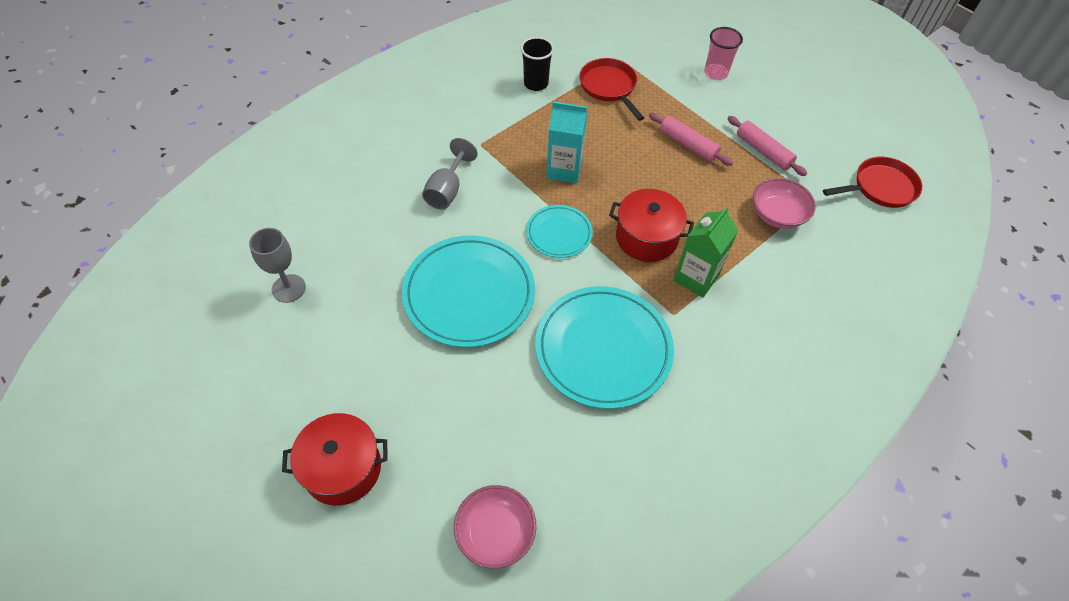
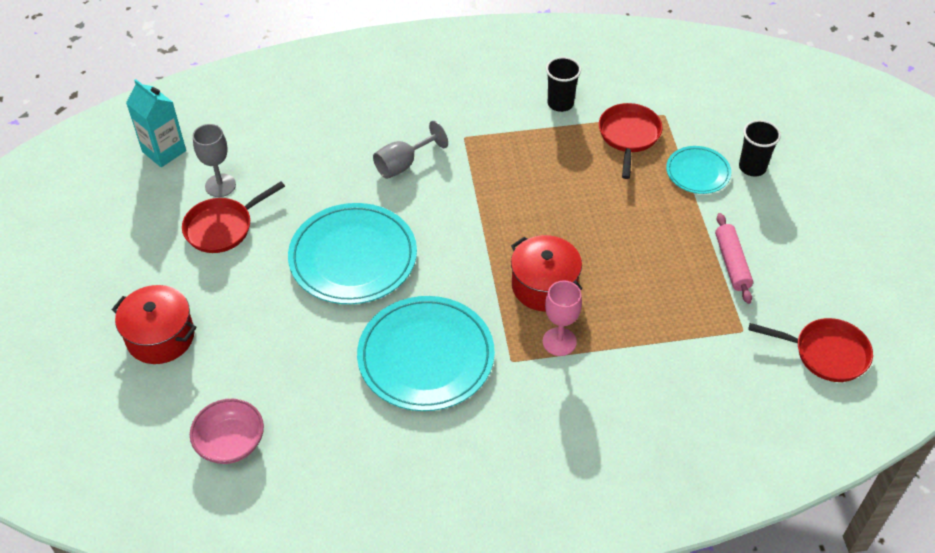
camera: 35 degrees right, 5 degrees down
(322, 327) = (223, 227): none -> red pan
(559, 233) = (469, 245): turquoise plate -> turquoise plate (698, 172)
(564, 169) = (520, 192): turquoise carton -> turquoise carton (164, 151)
(688, 145) = (659, 223): pink rolling pin -> none
(696, 278) = (559, 341): green carton -> pink goblet
(715, 73) = (752, 167): pink cup -> black cup
(777, 215) = (690, 326): pink bowl -> none

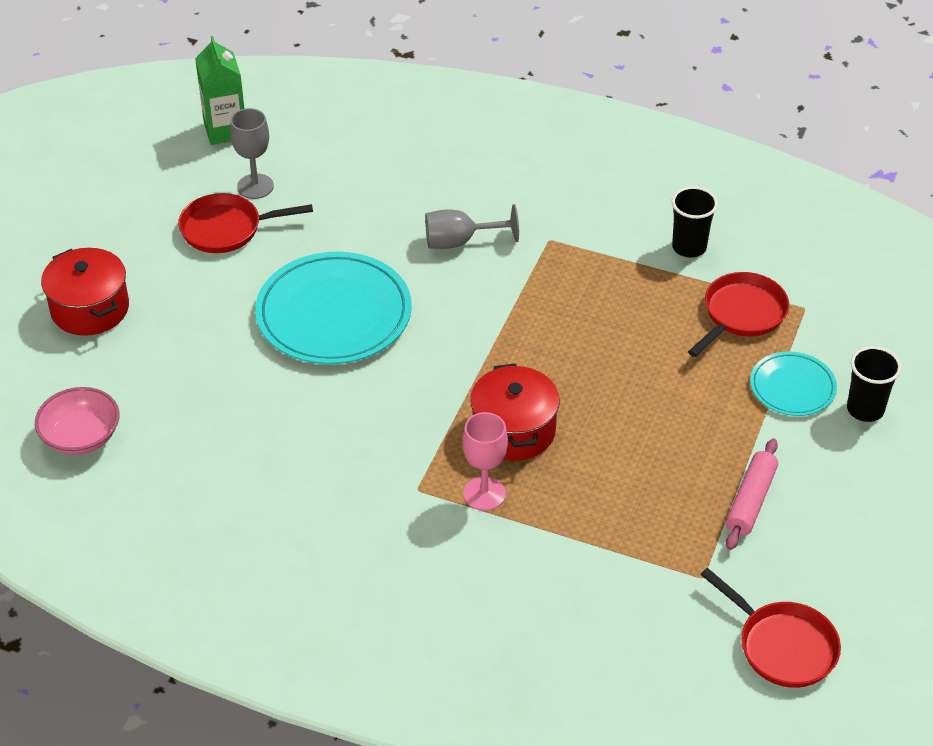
camera: 30 degrees right, 5 degrees down
(164, 151) = (225, 130): turquoise carton -> green carton
(426, 357) = (332, 444): turquoise plate -> none

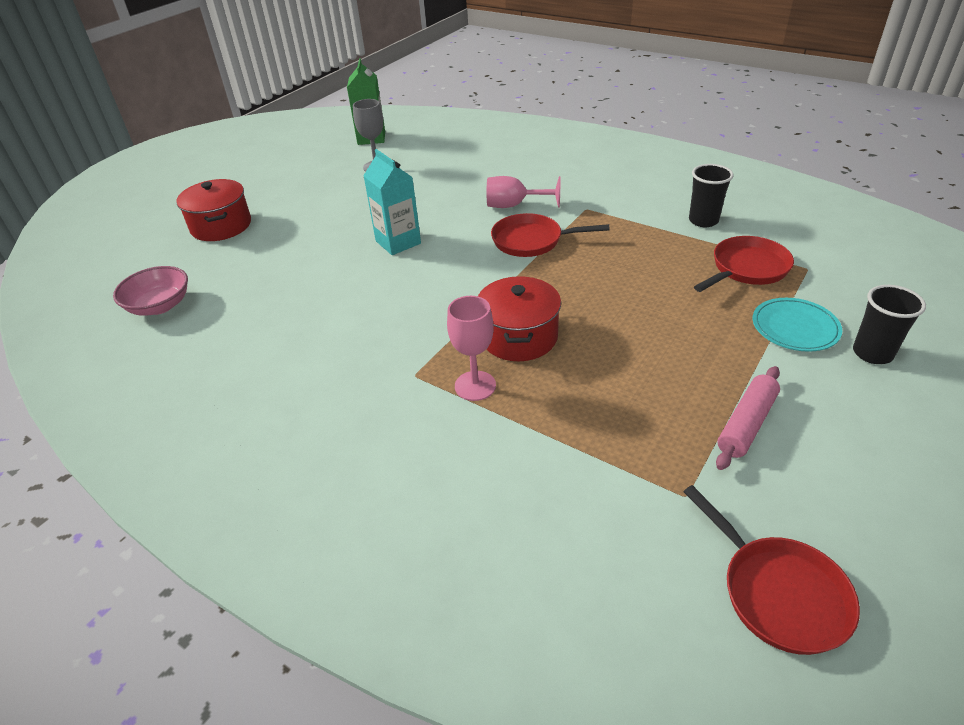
camera: 15 degrees right, 5 degrees down
(227, 229) = (344, 188): red pan -> red pan (532, 241)
(334, 314) = (398, 242): turquoise plate -> turquoise carton
(460, 242) = (514, 205): grey goblet -> pink goblet

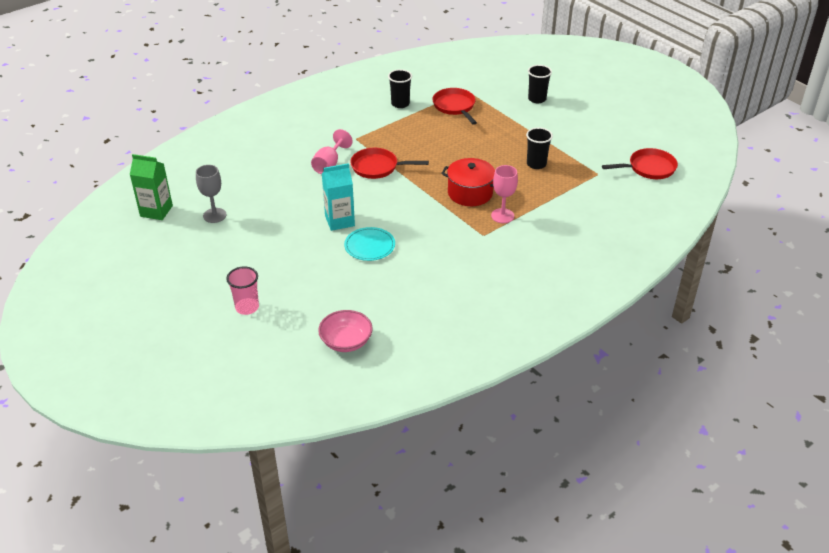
camera: 75 degrees left, 0 degrees up
(221, 226) = (247, 307): red pot -> pink cup
(532, 241) = (378, 167): red pan -> red pan turned 75 degrees clockwise
(654, 396) = (536, 164): none -> black cup
(746, 424) = (565, 146): pink rolling pin -> none
(795, 327) = (509, 111): turquoise plate -> turquoise plate (369, 246)

